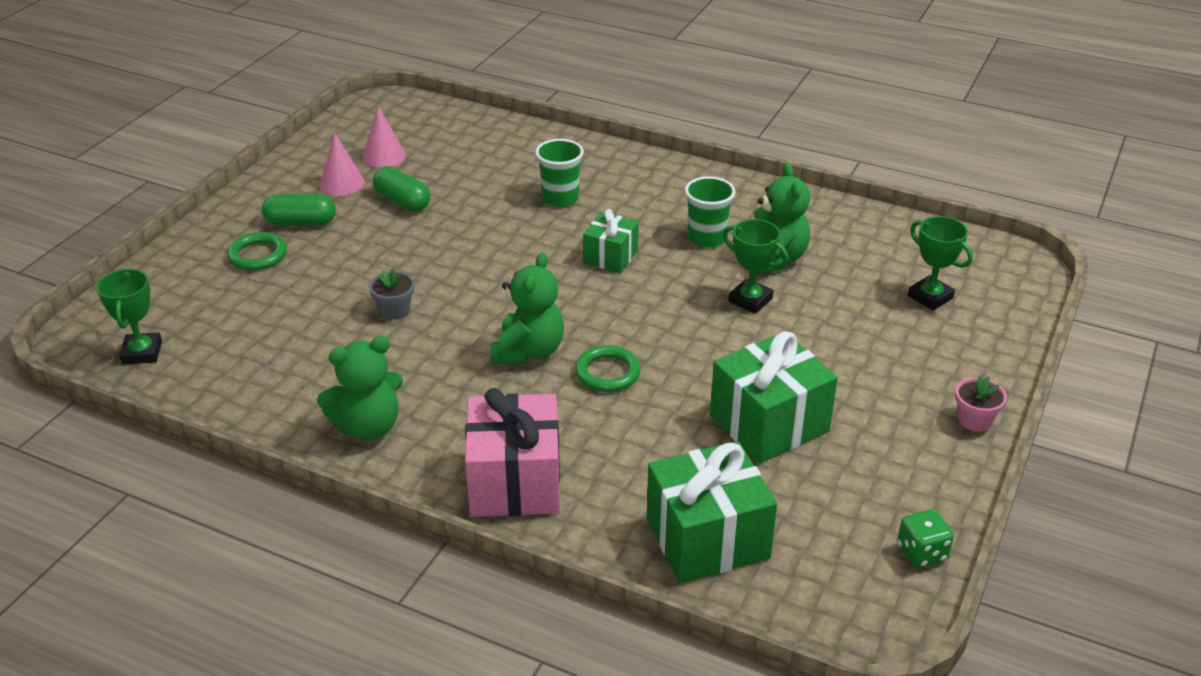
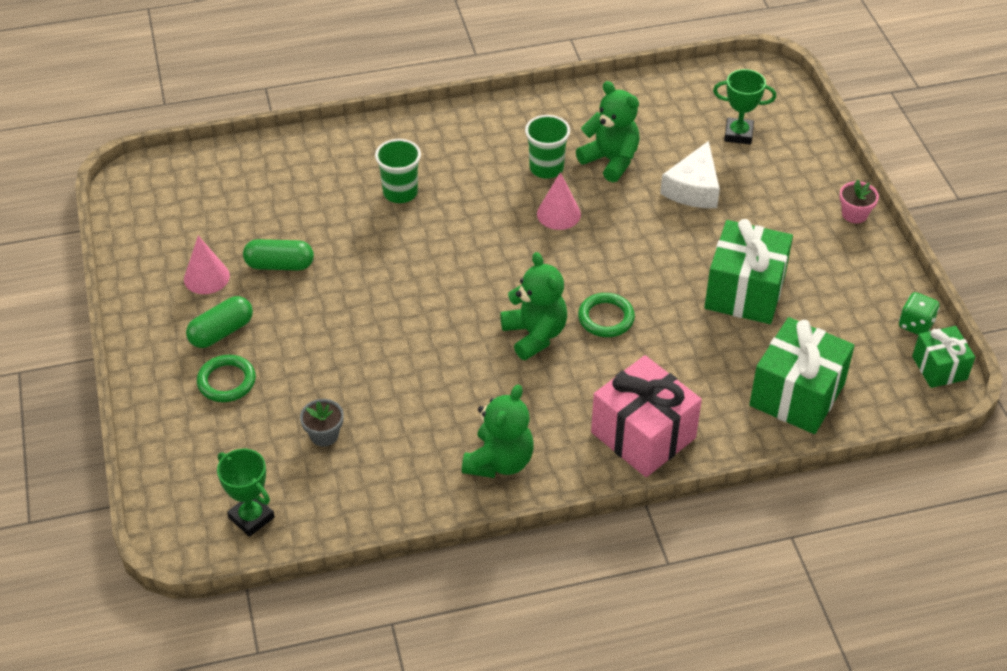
camera: 40 degrees left, 10 degrees up
(384, 156) = (207, 231): pink cone -> pink cone (558, 214)
(394, 310) = (398, 361): grey flower pot -> grey flower pot (324, 435)
(610, 257) = (498, 223): green gift -> green gift (939, 368)
(750, 300) = (632, 203): green trophy -> none
(826, 317) = (693, 188): none -> white cheese

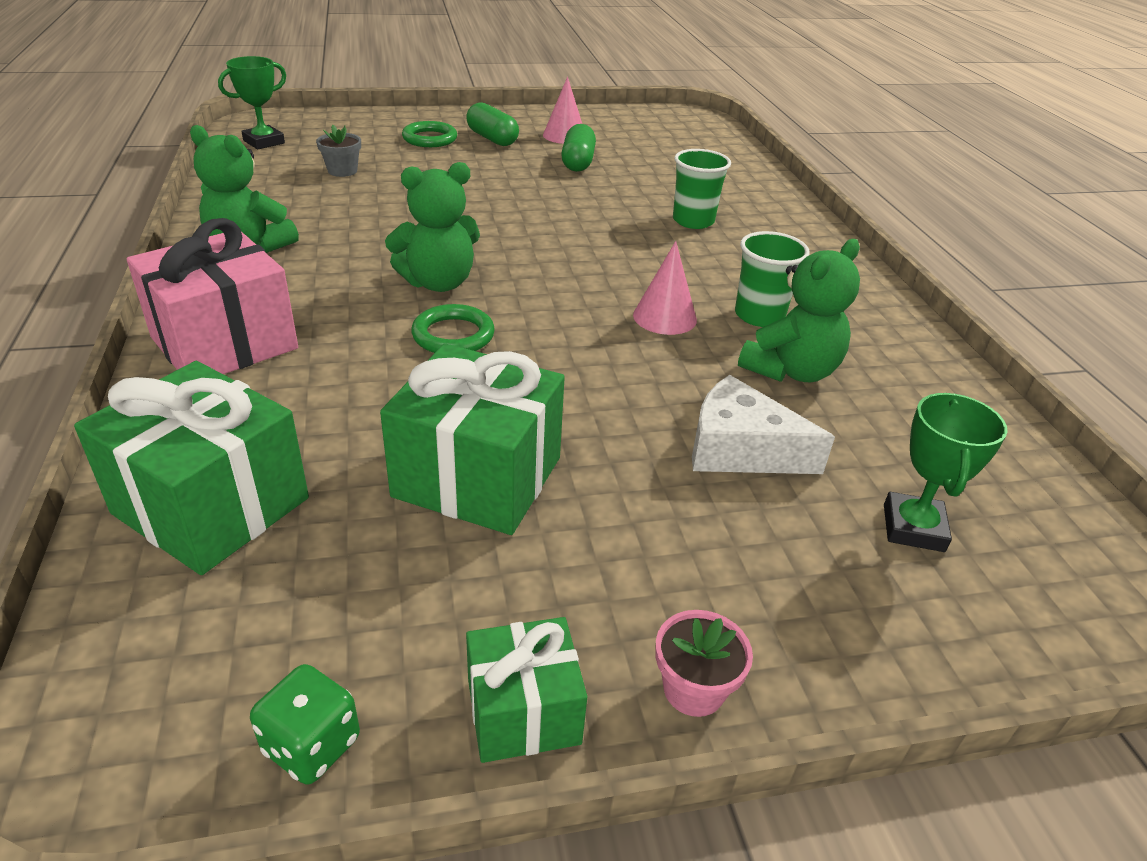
camera: 90 degrees right, 10 degrees down
(939, 368) = (158, 767): green gift -> green gift (523, 711)

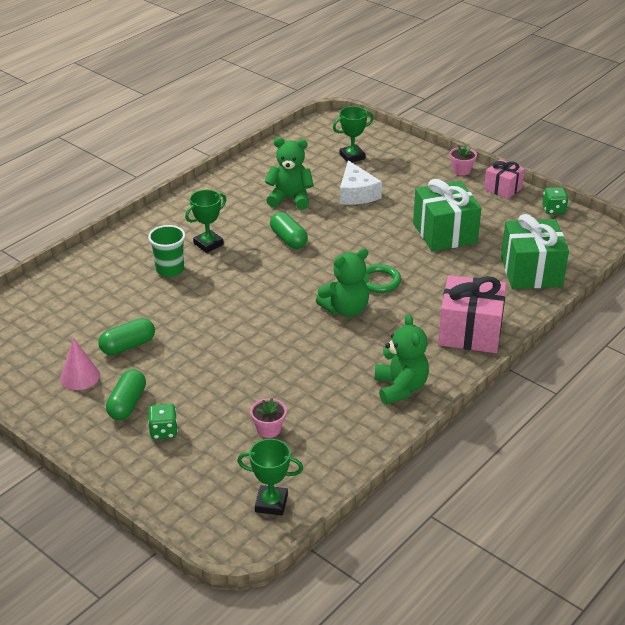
camera: 125 degrees left, 0 degrees up
(342, 171) = (269, 429): grey flower pot -> pink flower pot
(430, 139) = (163, 431): green ring -> green dice
(438, 283) = (345, 309): green teddy bear -> green teddy bear turned 120 degrees clockwise
(523, 711) = (503, 188): green gift -> pink gift
(664, 317) = (288, 239): pink cone -> green capsule
(725, 260) = (208, 244): none -> green trophy
(759, 315) = (254, 218): green cup -> none

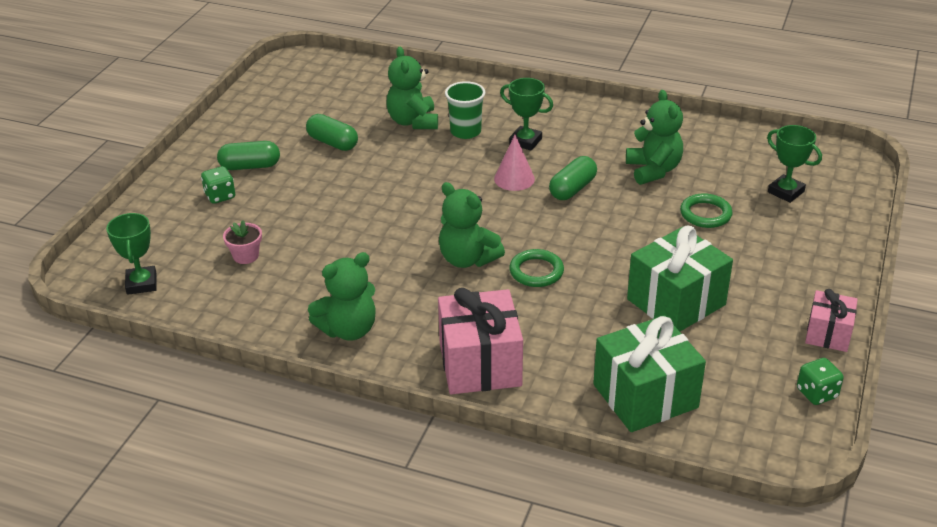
camera: 70 degrees right, 0 degrees up
(80, 376) = (277, 131): pink cone -> pink cone (514, 179)
(131, 293) = (413, 122): none -> green teddy bear
(356, 193) = (705, 214): white cheese -> green ring
(461, 170) = (839, 287): pink flower pot -> none

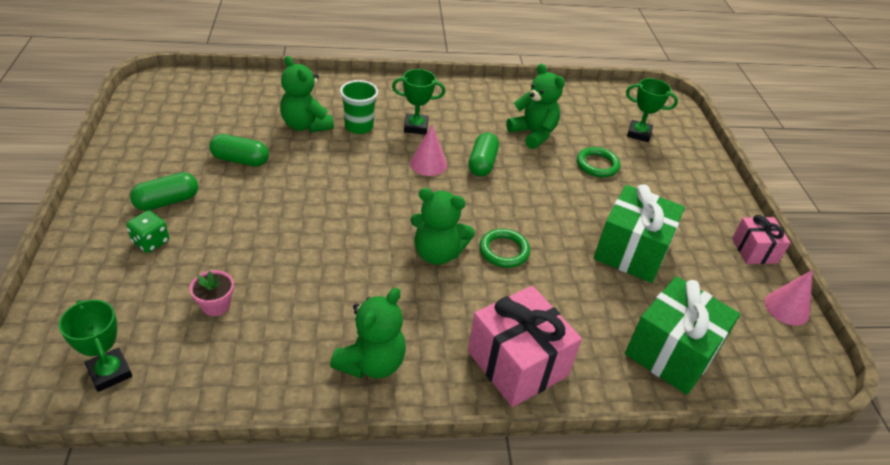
camera: 30 degrees left, 5 degrees up
(817, 393) = (786, 308): green dice -> pink cone

